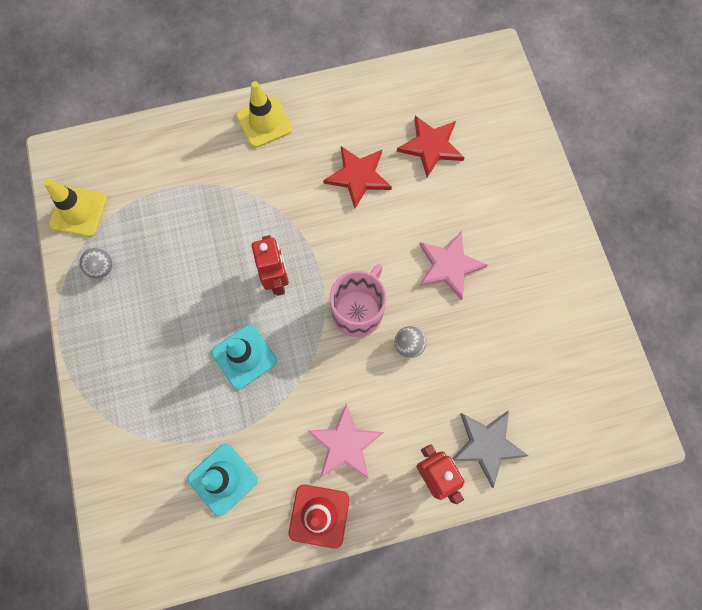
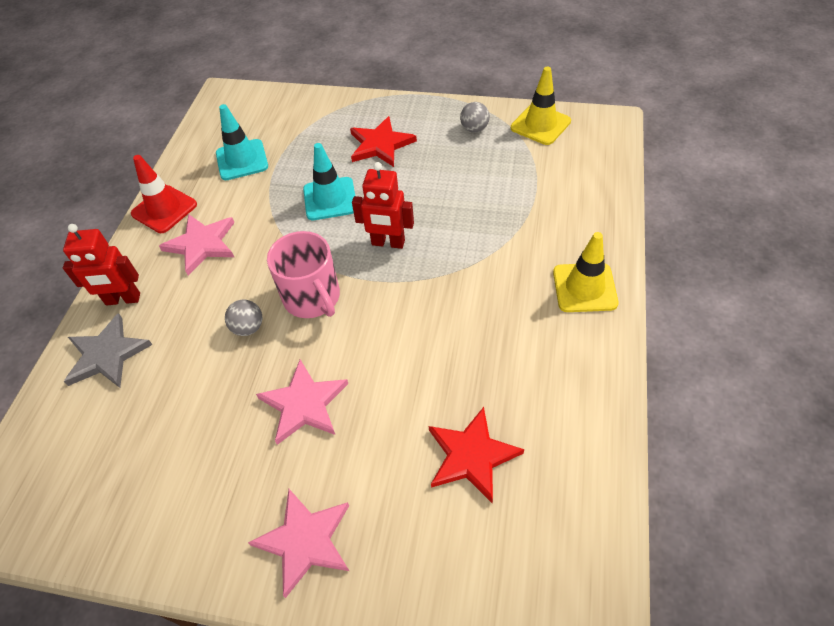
camera: 120 degrees right, 20 degrees down
(358, 176) = (468, 355): red star -> red star (380, 144)
(533, 215) = (305, 541): none -> pink star

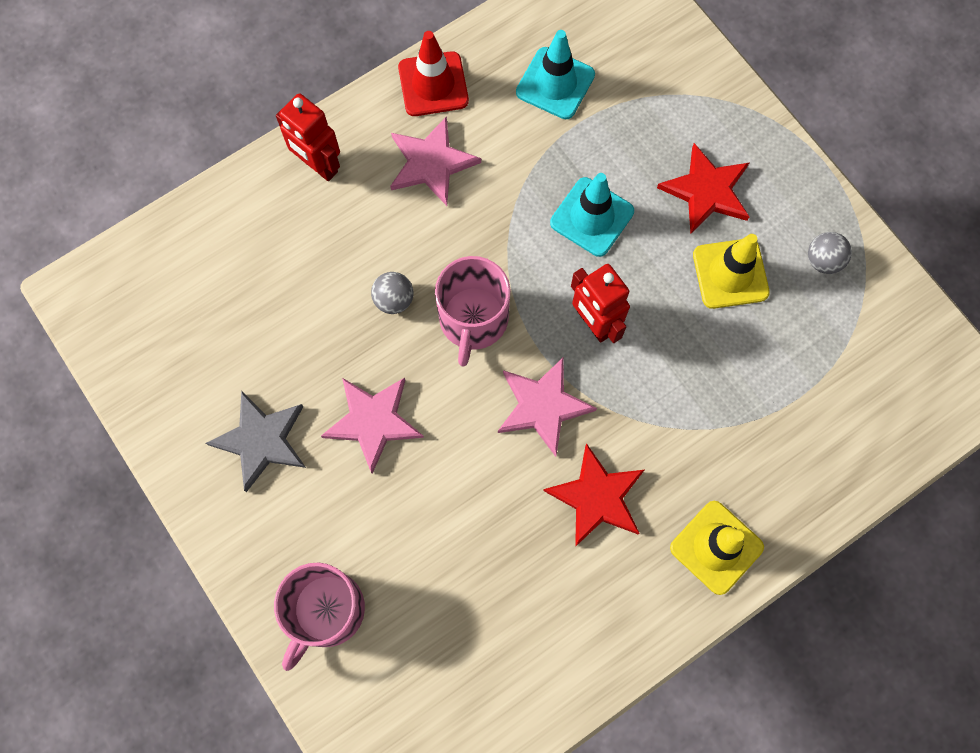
camera: 40 degrees right, 20 degrees up
(107, 355) = (264, 217): grey star -> grey star (261, 440)
(305, 541) = (274, 539): pink star -> pink star (543, 406)
(393, 551) = (326, 611): none -> pink mug
(471, 455) = (455, 598): red star -> red star (597, 497)
(540, 125) = (897, 321): yellow traffic cone -> yellow traffic cone (730, 273)

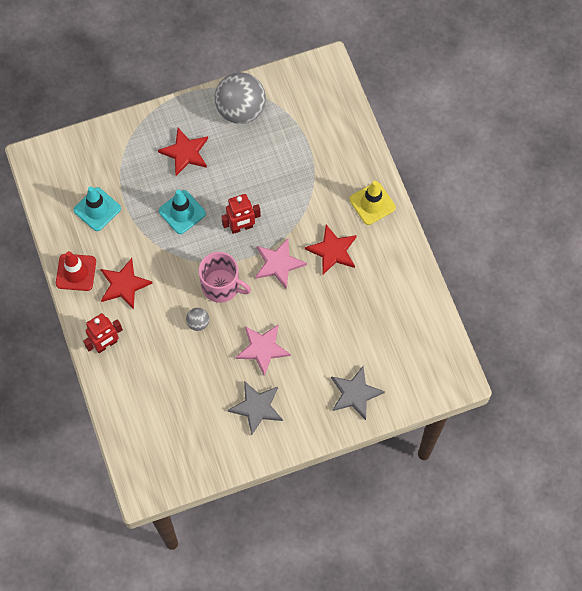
camera: 75 degrees left, 5 degrees down
(326, 611) = (355, 393): pink mug -> grey star
(431, 163) = (124, 285): pink star -> red star
(730, 273) = (234, 155): yellow traffic cone -> none
(823, 260) = (241, 110): grey ball -> grey ball, size x2.31

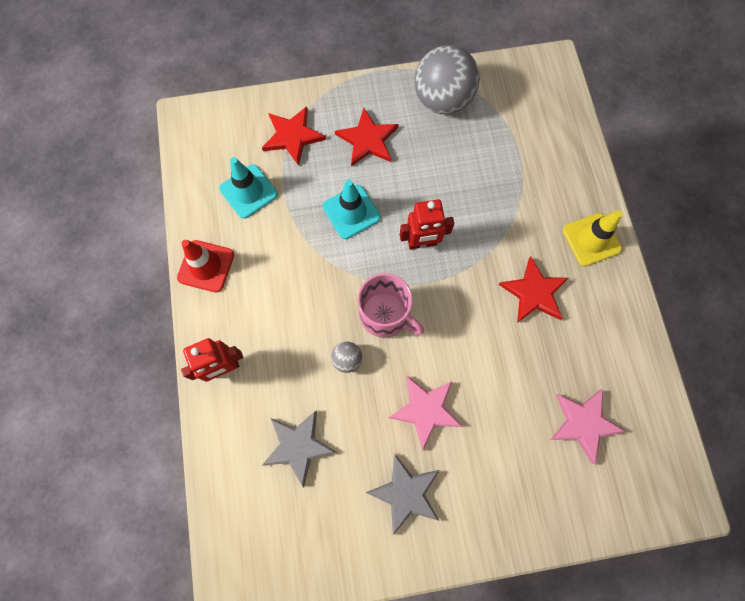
camera: 10 degrees right, 5 degrees up
(124, 285) = (262, 292): red star -> red star (292, 136)
(278, 264) = (462, 298): pink star -> pink star (584, 423)
(355, 393) = (542, 497): grey star -> grey star (298, 446)

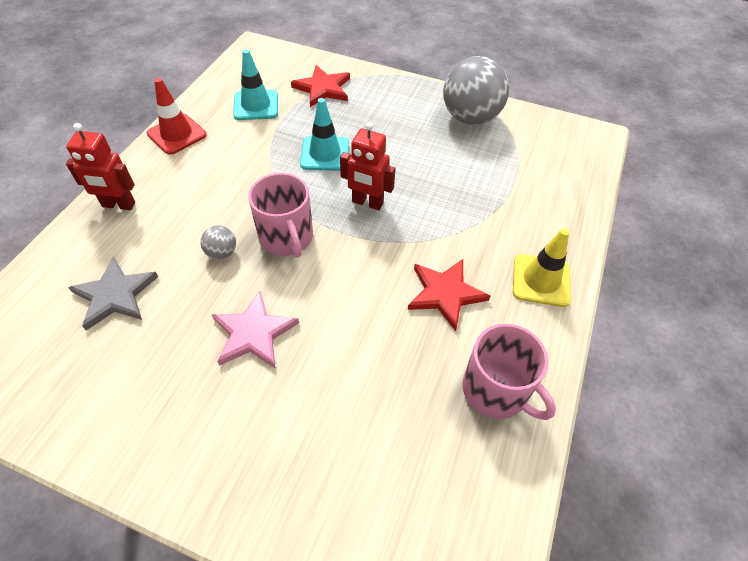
camera: 30 degrees right, 20 degrees down
(368, 140) = (382, 115): red star -> none
(406, 493) = (167, 395): grey star -> none
(584, 423) = (408, 445): pink star -> none
(613, 349) = (496, 390): none -> pink mug

